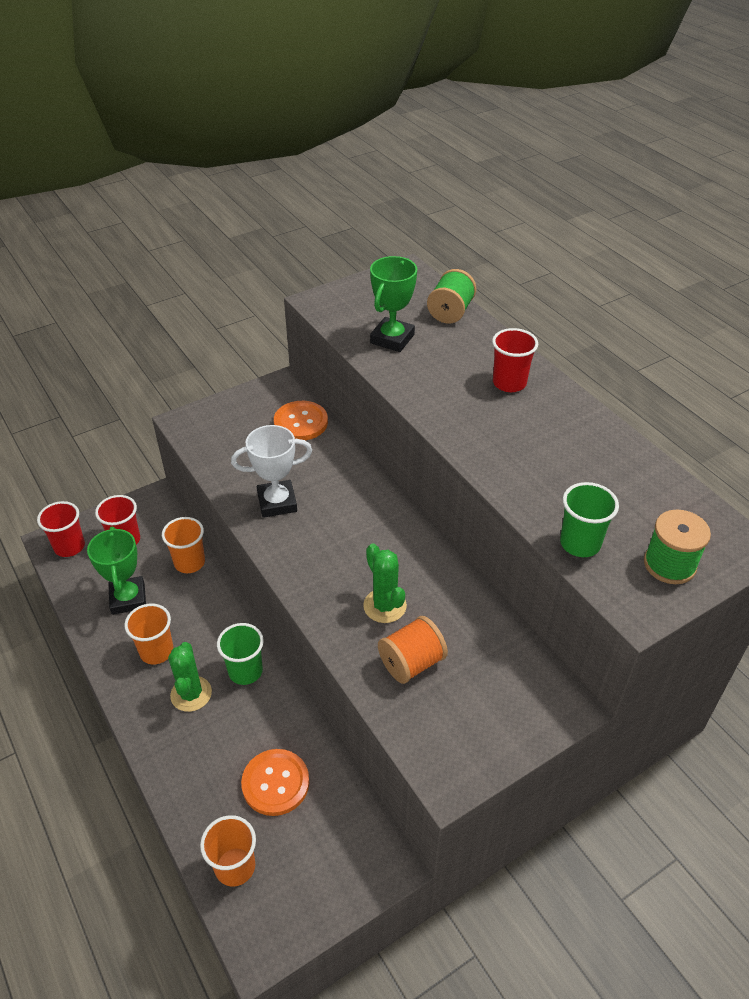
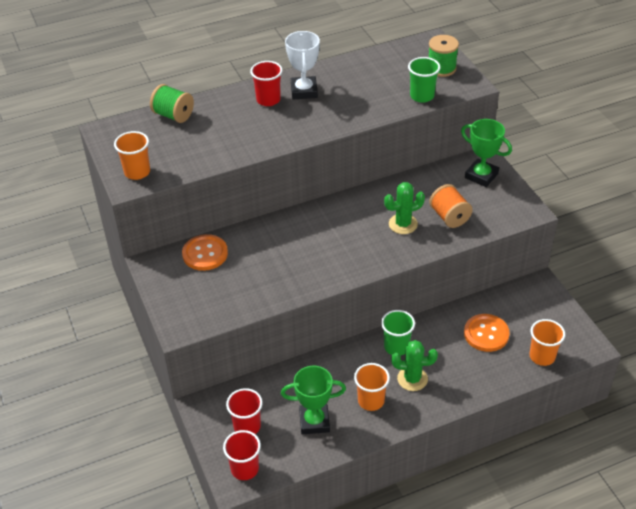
camera: 80 degrees left, 0 degrees up
(189, 562) = (284, 380): orange cup -> orange cup (137, 172)
(277, 502) = (294, 272): white trophy -> white trophy (304, 91)
(392, 339) = (197, 148): green trophy -> green trophy (481, 176)

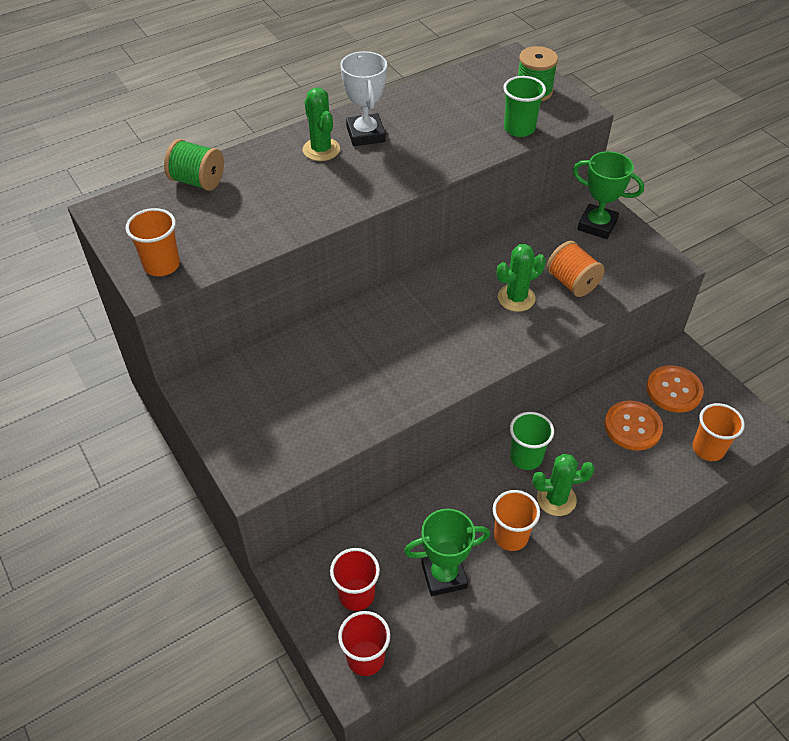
camera: 10 degrees left, 5 degrees up
(205, 254) = (266, 365): orange button -> orange button (674, 390)
(268, 100) = (321, 149): red cup -> green cactus

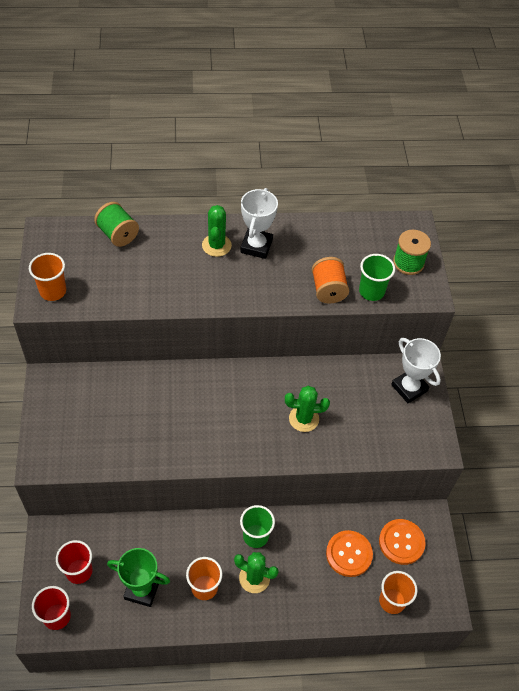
camera: 25 degrees right, 5 degrees up
(572, 282) = (354, 426): orange spool -> orange spool (328, 290)
(597, 225) = (409, 388): green trophy -> white trophy

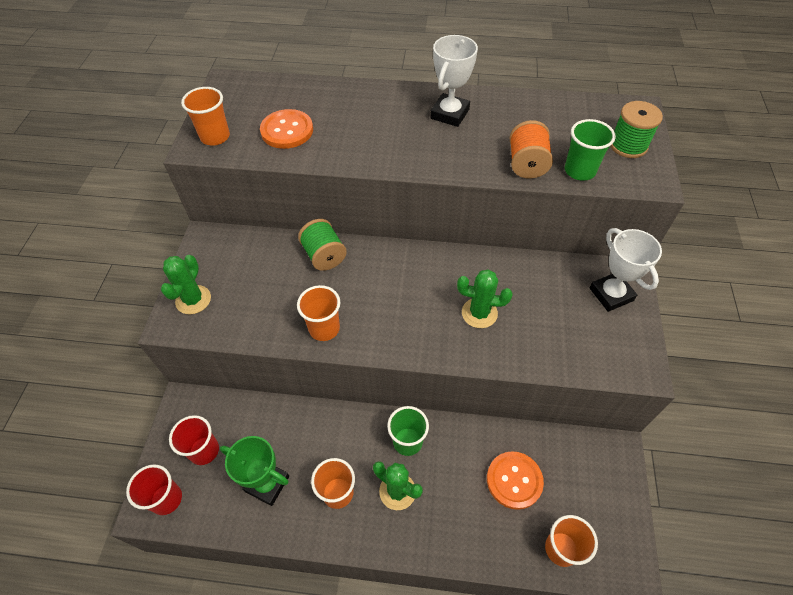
camera: 15 degrees right, 0 degrees up
(118, 234) = (300, 91): green spool -> green spool (324, 255)
(175, 449) = (324, 328): none -> orange cup
(216, 245) = (405, 109): green cactus -> green cactus (193, 300)
(401, 542) = (580, 476): orange button -> orange button (287, 130)

